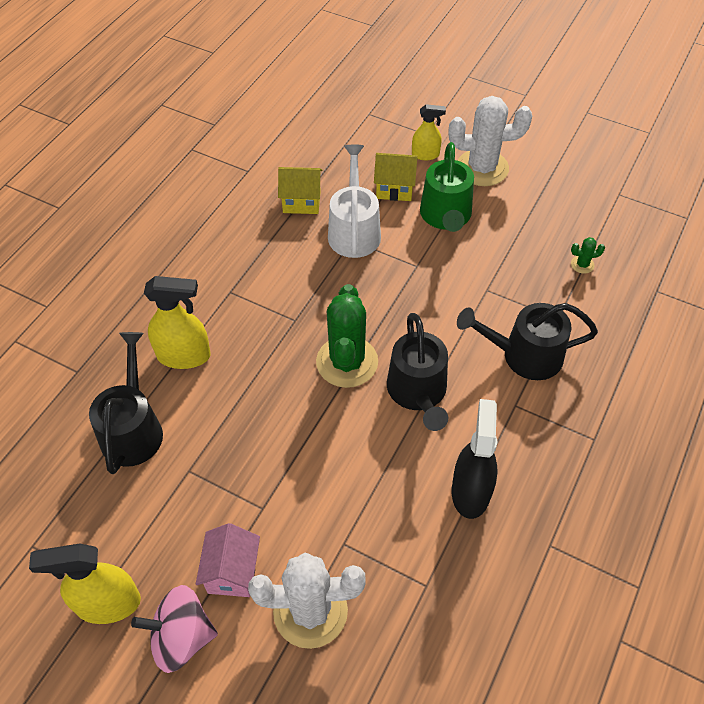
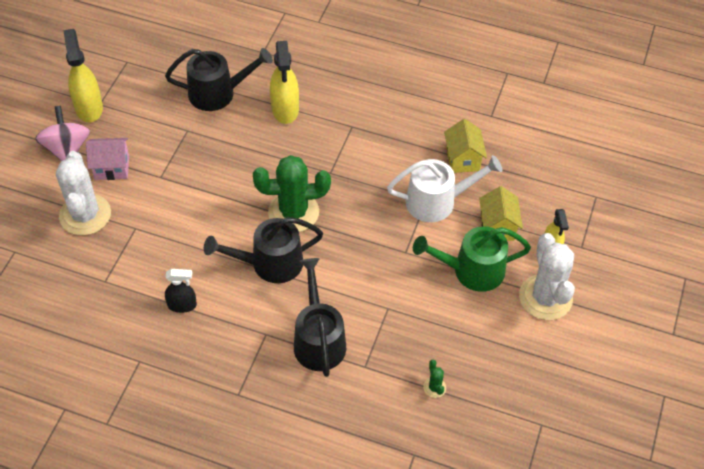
camera: 80 degrees right, 0 degrees up
(470, 491) = (182, 305): black spray bottle -> black spray bottle, size x0.61

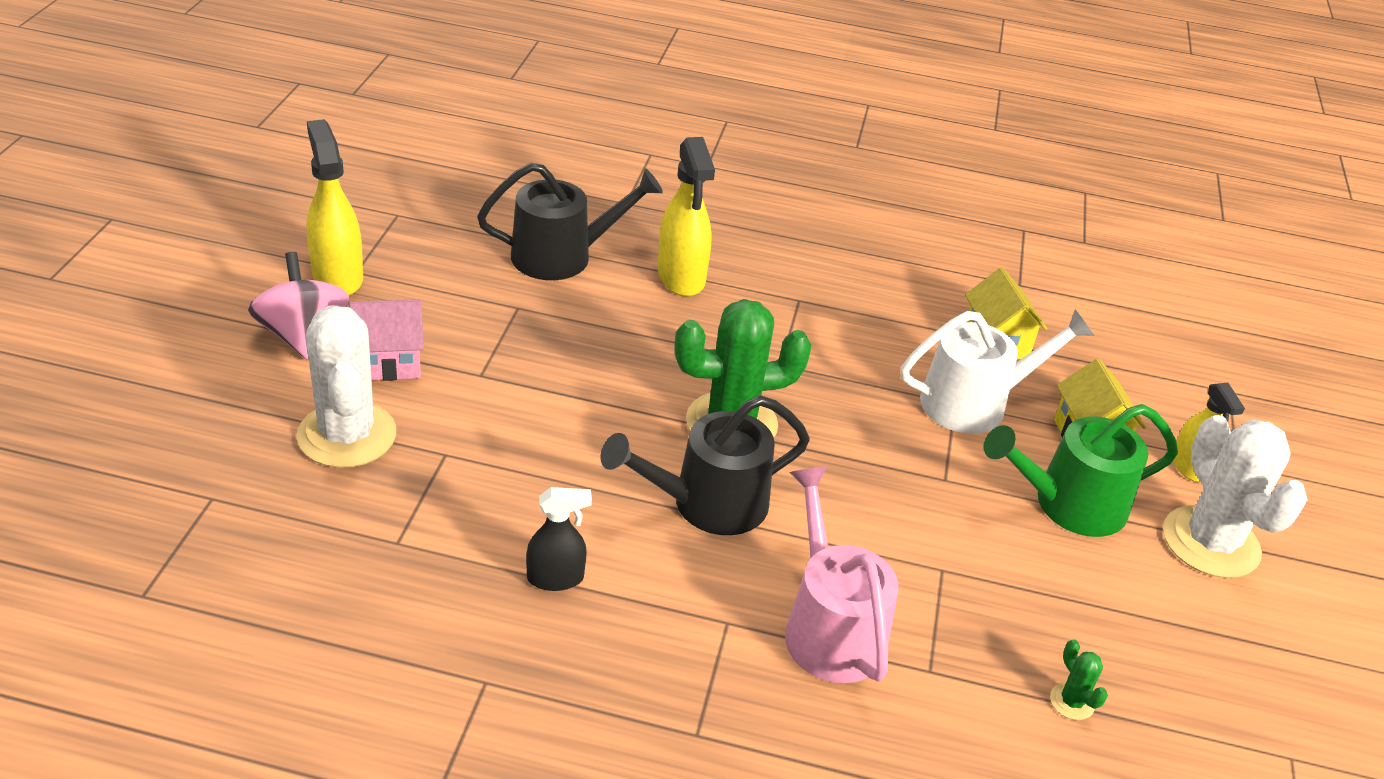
camera: 10 degrees left, 15 degrees down
(318, 340) = (830, 628): black watering can -> pink watering can

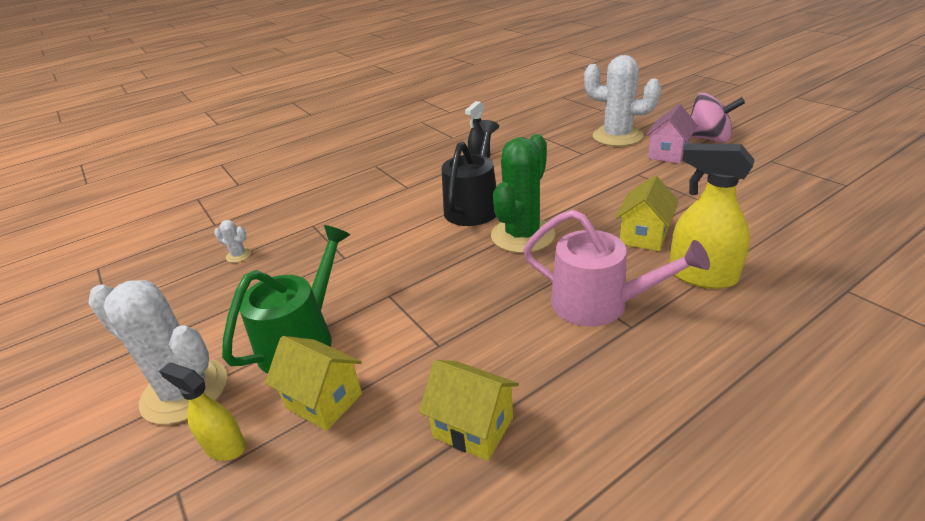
camera: 140 degrees right, 5 degrees down
(337, 276) = (767, 155): yellow spray bottle -> none
(562, 256) = (760, 232): black watering can -> none
(642, 329) = (644, 236): none -> yellow house
(830, 628) = (368, 209): pink watering can -> pink watering can (599, 304)
(974, 403) = (427, 356): white watering can -> none
(1072, 702) = (239, 255): green cactus -> white cactus

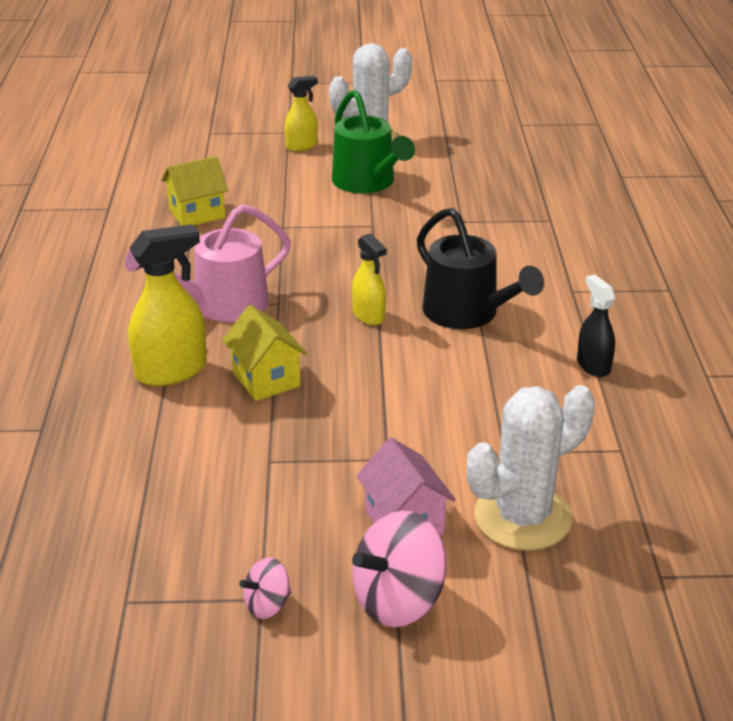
camera: 120 degrees right, 0 degrees up
(239, 255) = (535, 178): white cactus -> none
(324, 401) = (293, 178): yellow house -> none
(522, 235) = (369, 316): green cactus -> yellow spray bottle
(770, 158) = (267, 604): none -> pink spinning top

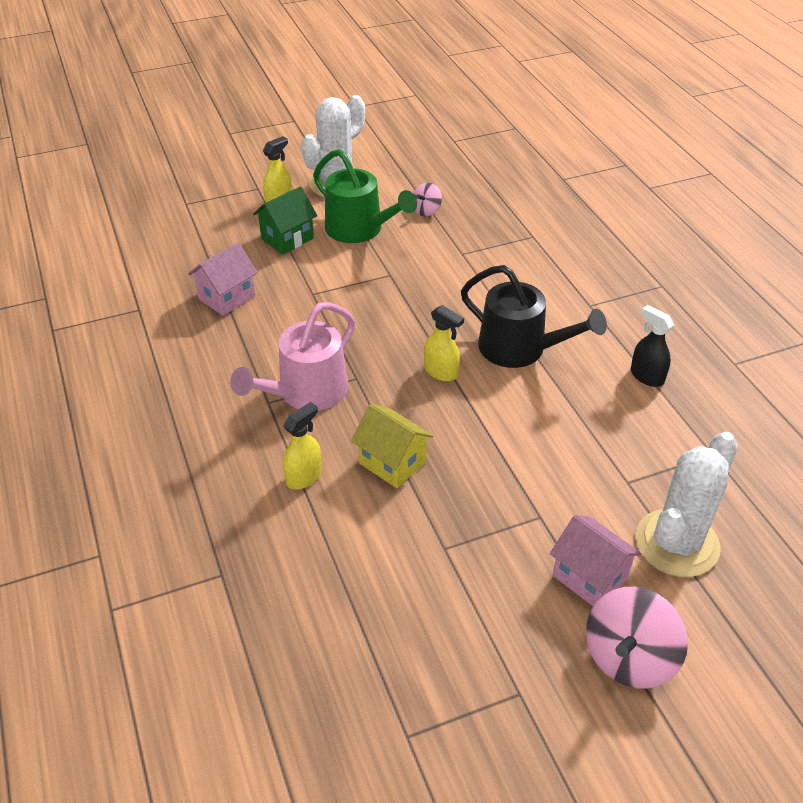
camera: 20 degrees left, 10 degrees up
(172, 371) = (304, 476): yellow spray bottle -> yellow spray bottle, size x0.61
(197, 214) = (227, 297): yellow house -> pink house
(267, 604) = (528, 698): pink spinning top -> pink spinning top (426, 210)
(289, 177) = (287, 238): none -> green house

